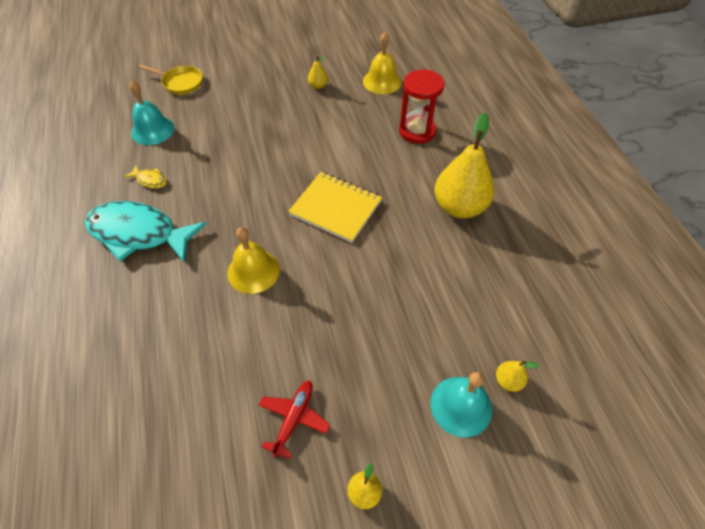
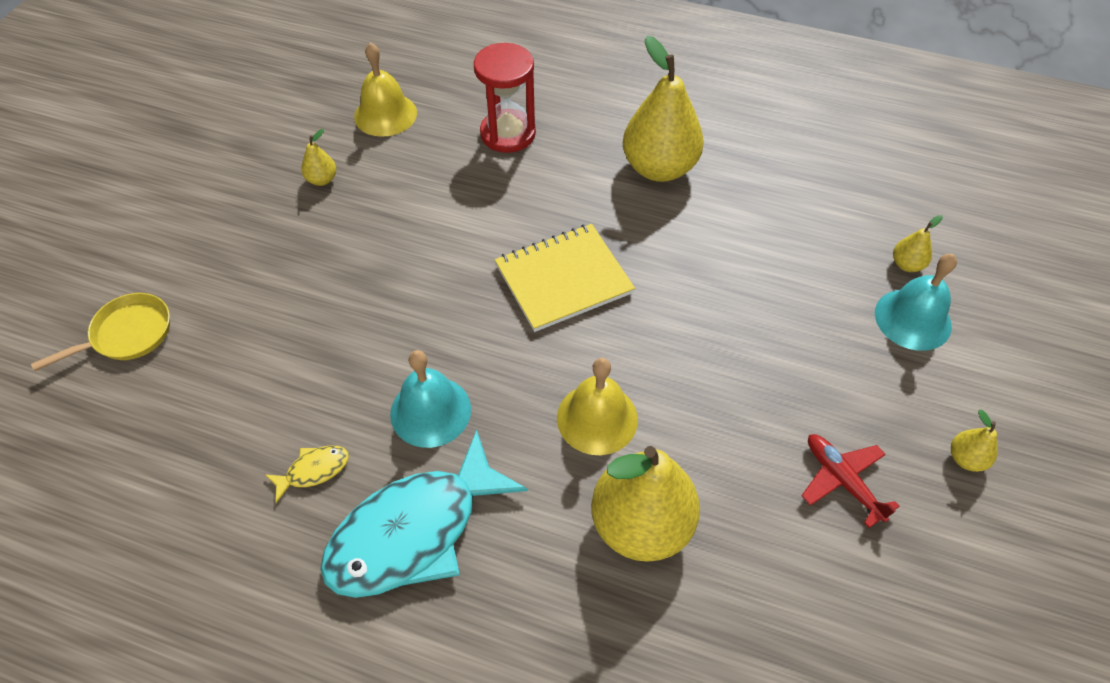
camera: 55 degrees left, 0 degrees up
(152, 130) = (202, 420): turquoise bell -> turquoise bell (430, 411)
(198, 326) = (641, 524): none -> yellow pear

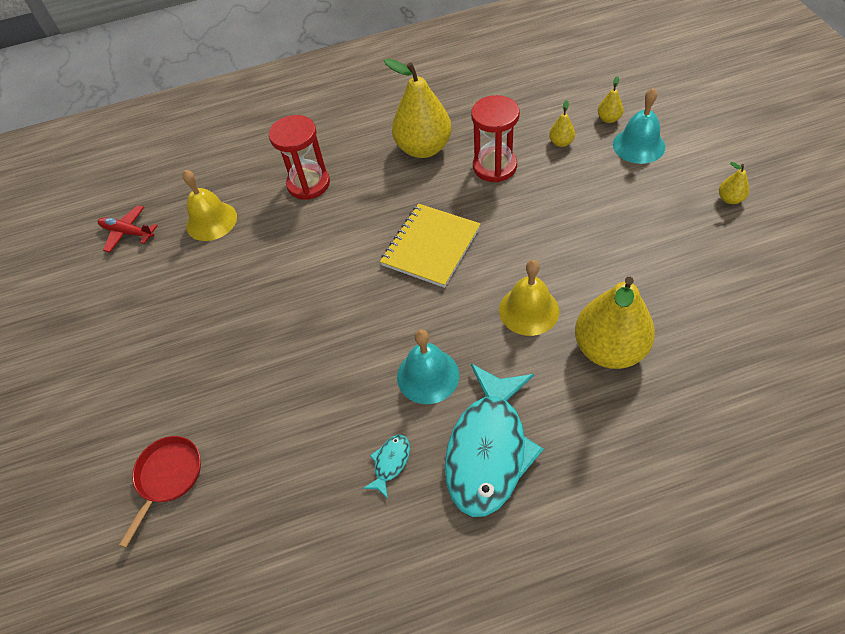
camera: 30 degrees left, 0 degrees up
(127, 334) = (168, 477): yellow pan -> red pan
(313, 471) = (390, 463): yellow fish -> turquoise fish
(322, 179) = (208, 288): yellow pear -> yellow pear (561, 143)
(716, 236) = (494, 166): none -> red hourglass
(842, 480) = (684, 251): red plane -> red plane (127, 232)

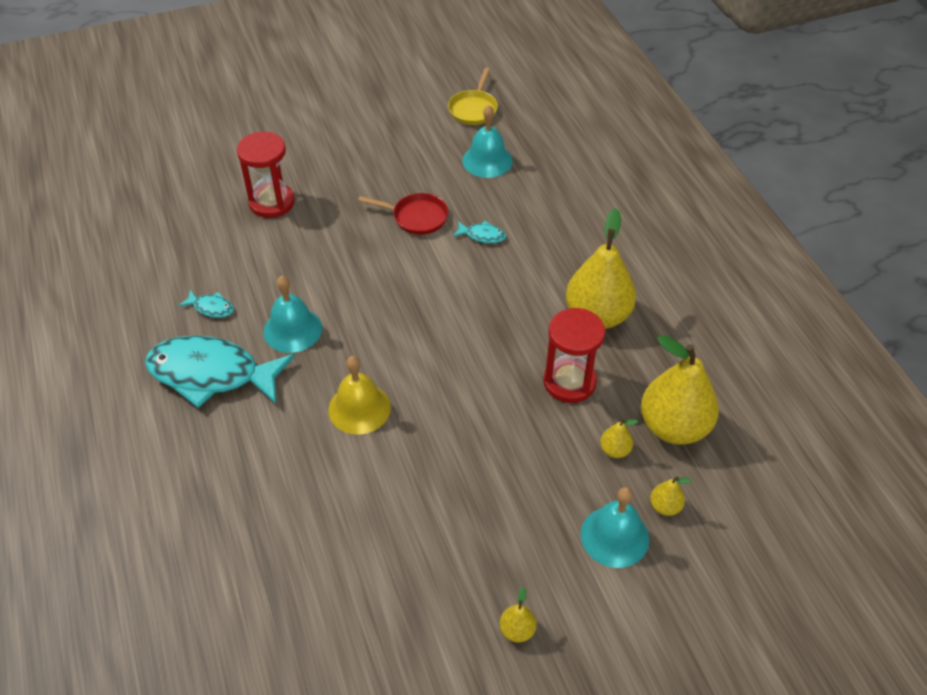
camera: 80 degrees right, 5 degrees down
(127, 232) = (473, 109): red plane -> yellow pan
(168, 477) = (224, 177): red pan -> red pan (416, 217)
(211, 221) = (487, 160): yellow bell -> turquoise bell
(308, 184) = (538, 224): red hourglass -> red hourglass (272, 202)
(316, 223) = (482, 235): none -> turquoise fish
(431, 246) = (448, 327): yellow notebook -> none
(609, 349) = (304, 474): yellow pear -> yellow pear (674, 426)

